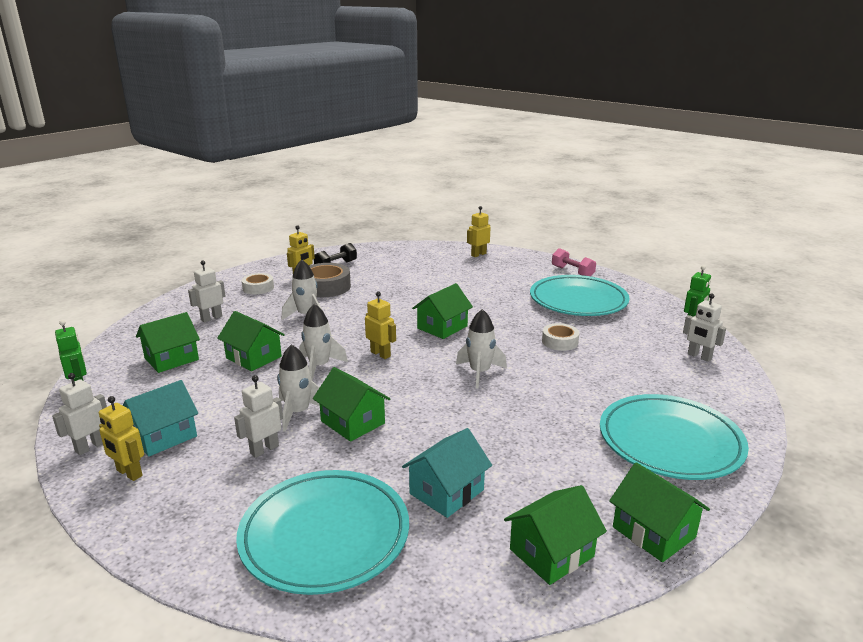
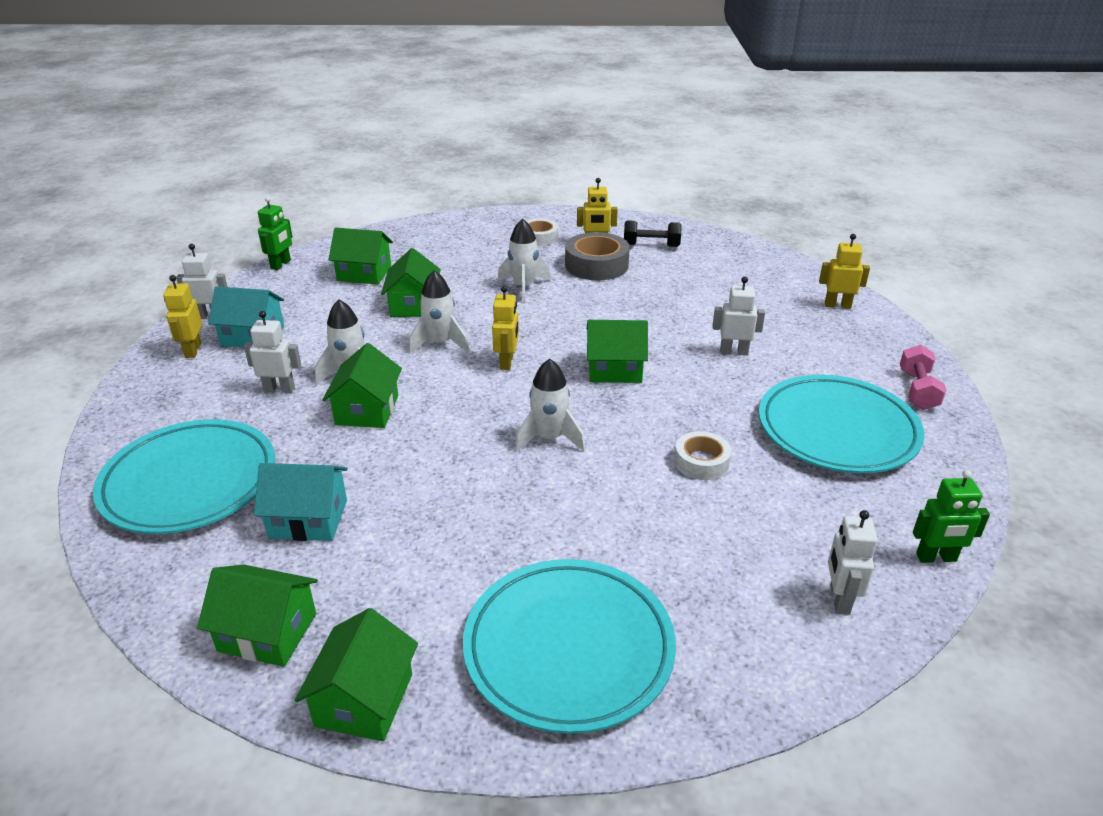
camera: 50 degrees right, 10 degrees up
(211, 318) = (452, 250): white robot -> white robot (734, 352)

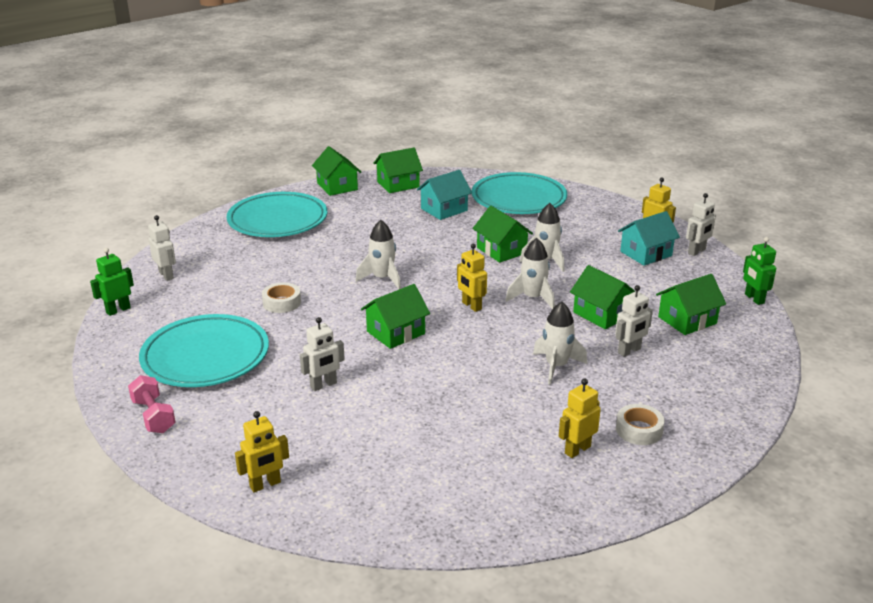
camera: 140 degrees right, 5 degrees down
(279, 389) = (566, 239): white robot -> white robot (629, 351)
(596, 265) = (537, 421): grey tape -> none
(651, 245) = (524, 478): black dumbbell -> none

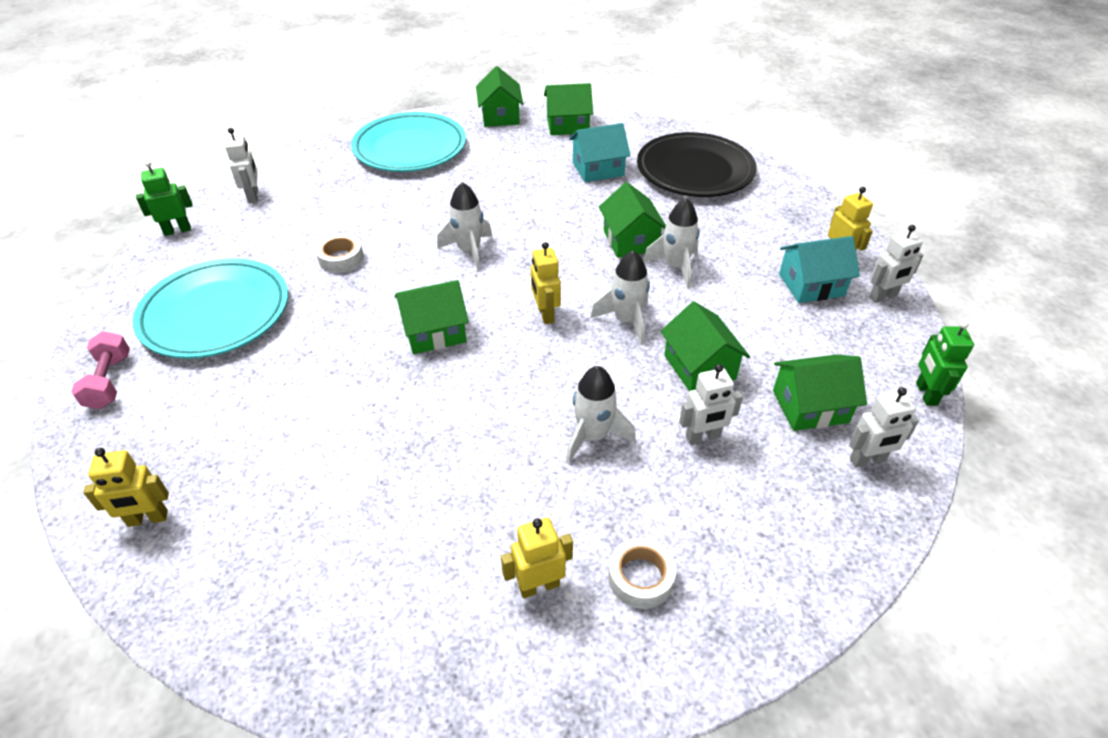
camera: 20 degrees right, 15 degrees up
(323, 385) = (307, 388): white robot -> white robot (867, 460)
(518, 199) = (695, 171): turquoise plate -> black plate

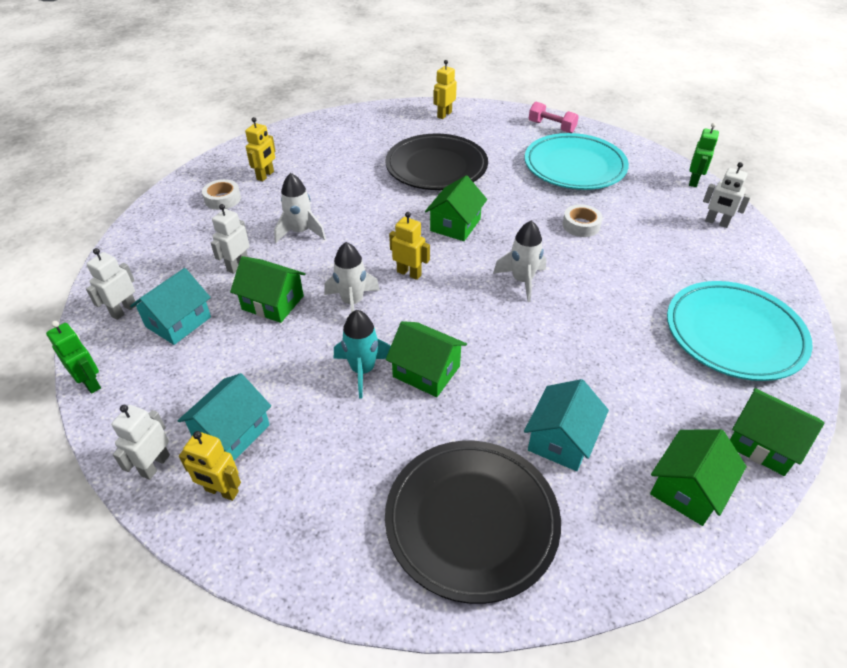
camera: 135 degrees right, 0 degrees up
(327, 421) = (436, 167): none -> black plate
(675, 267) = (363, 370): white rocket -> turquoise rocket
(810, 406) = (178, 322): green house -> turquoise house

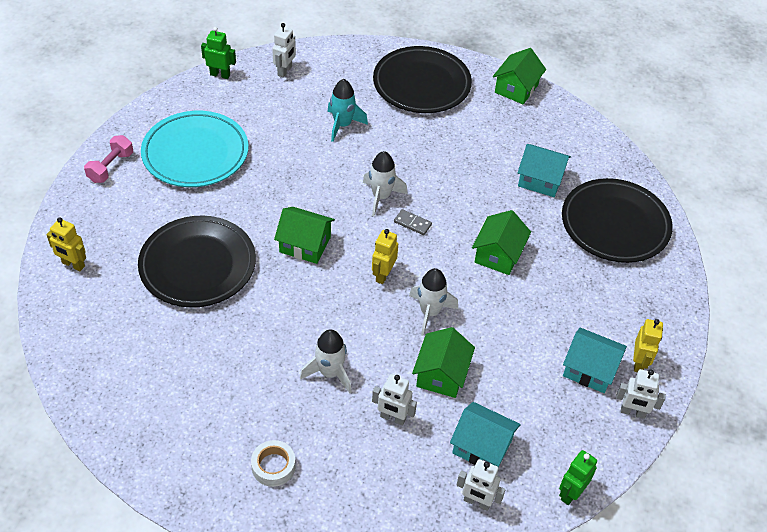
camera: 100 degrees left, 5 degrees up
(265, 175) = (220, 432): yellow robot -> none
(363, 370) = (507, 295): turquoise rocket -> turquoise rocket (342, 125)
(481, 302) = (412, 223): none -> grey domino
(581, 225) = (297, 155): white tape -> none
(688, 489) = (560, 126): green house -> none
(734, 334) = (421, 84): turquoise plate -> black plate

